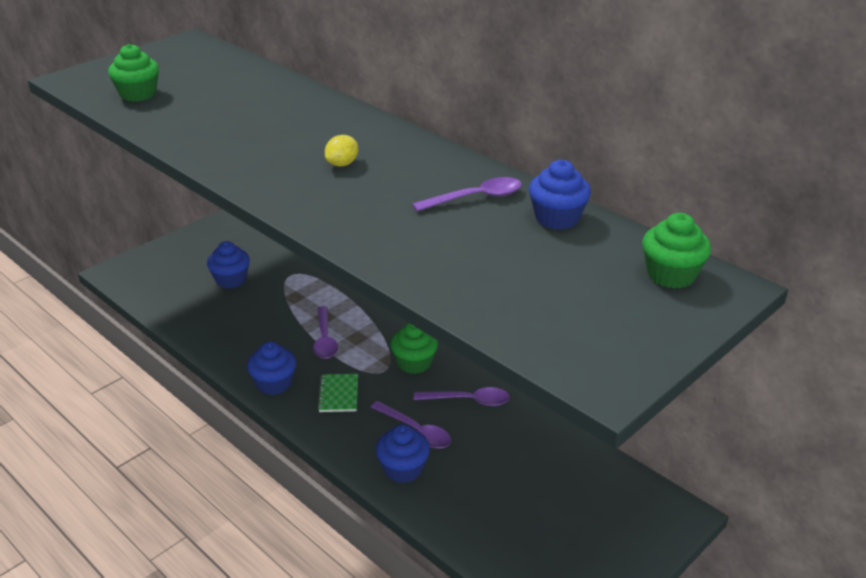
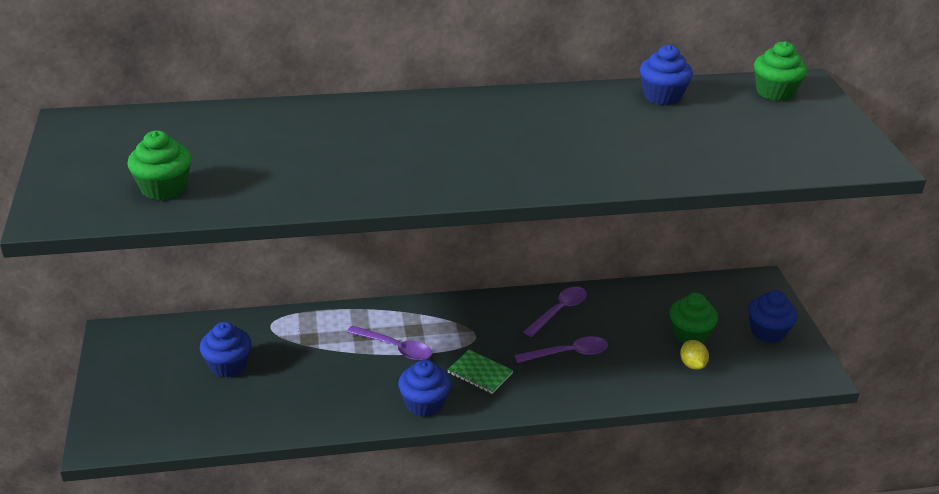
camera: 55 degrees left, 0 degrees up
(342, 164) = (471, 140): yellow lemon -> yellow lemon (692, 364)
(403, 469) = (605, 380): blue cupcake -> blue cupcake (768, 332)
(414, 363) = (484, 315): green cupcake -> green cupcake (690, 334)
(476, 198) = (597, 111): purple spoon -> none

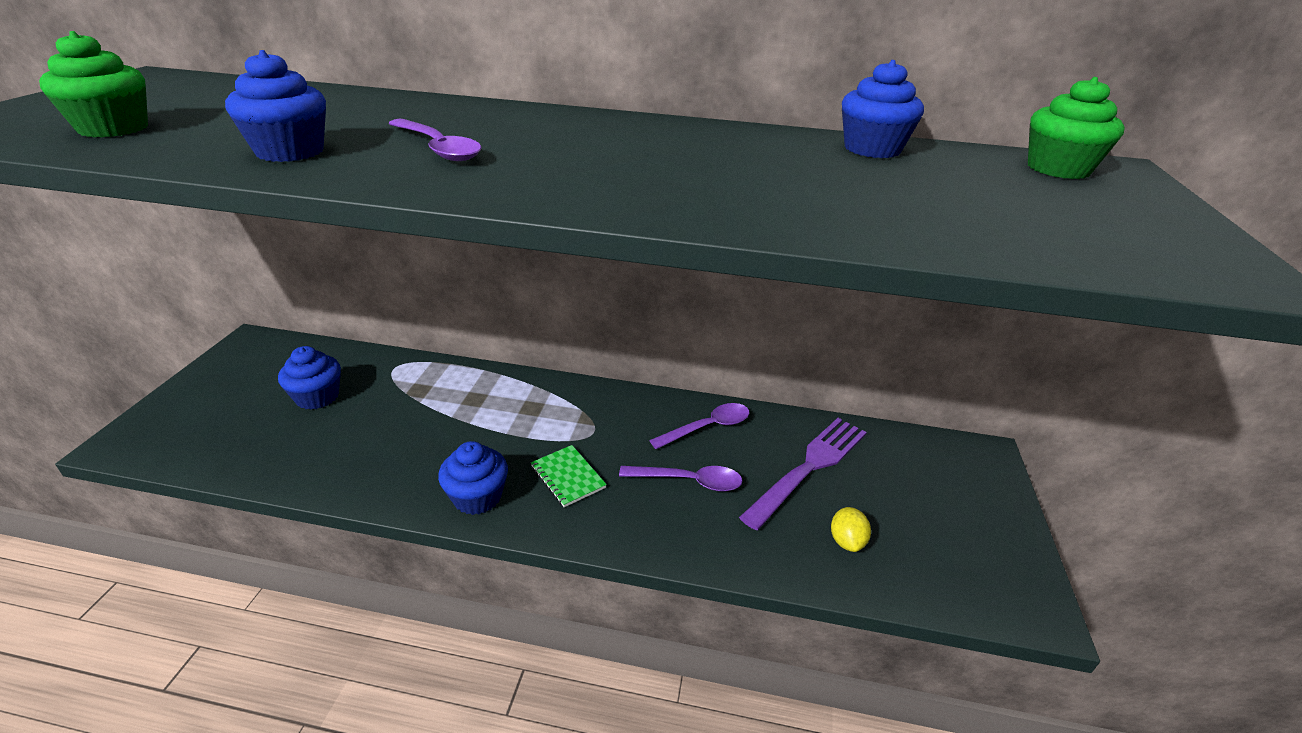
camera: 20 degrees right, 0 degrees up
(395, 348) = (496, 423): purple spoon -> purple spoon (438, 148)
(646, 322) = (809, 467): none -> purple fork
(690, 334) = (860, 498): green cupcake -> none
(768, 332) = (974, 523): blue cupcake -> blue cupcake (290, 151)

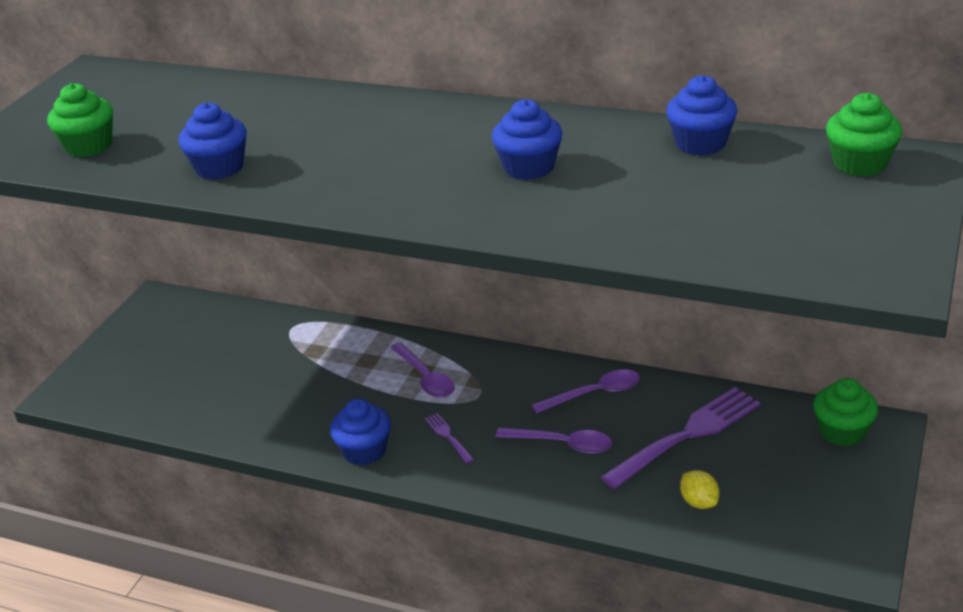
camera: 15 degrees right, 0 degrees up
(317, 397) = (221, 356): blue cupcake -> blue cupcake (529, 167)
(438, 148) = (329, 159): purple spoon -> purple spoon (425, 378)
(568, 477) = (448, 436): green notebook -> purple fork
(846, 541) = (699, 502): yellow lemon -> yellow lemon turned 45 degrees counterclockwise
(950, 458) = (842, 431): none -> green cupcake

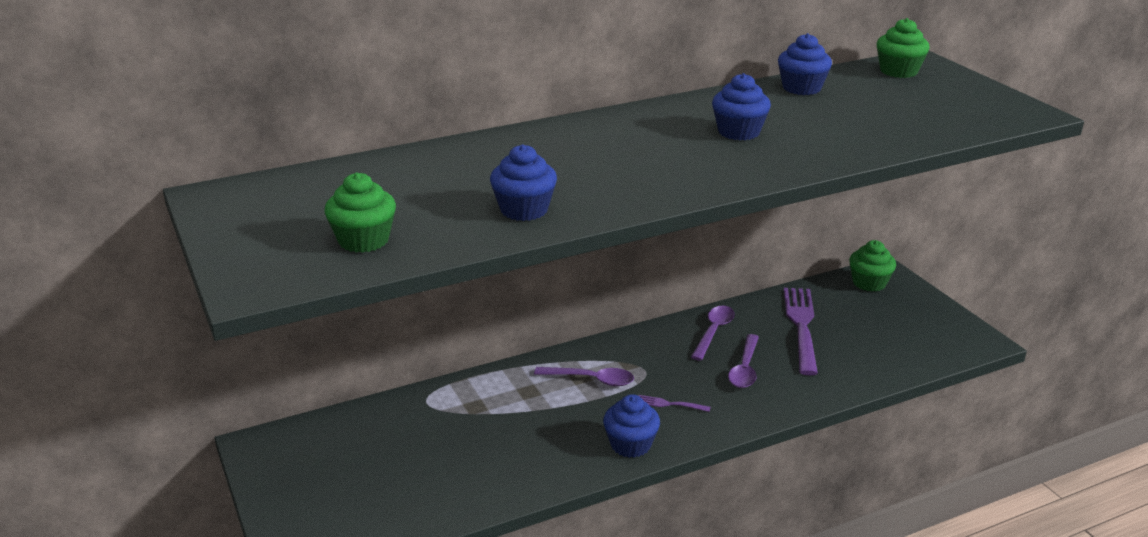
camera: 50 degrees left, 5 degrees down
(562, 444) = (745, 369): purple spoon -> purple spoon turned 135 degrees clockwise
(699, 502) = (866, 356): yellow lemon -> none

